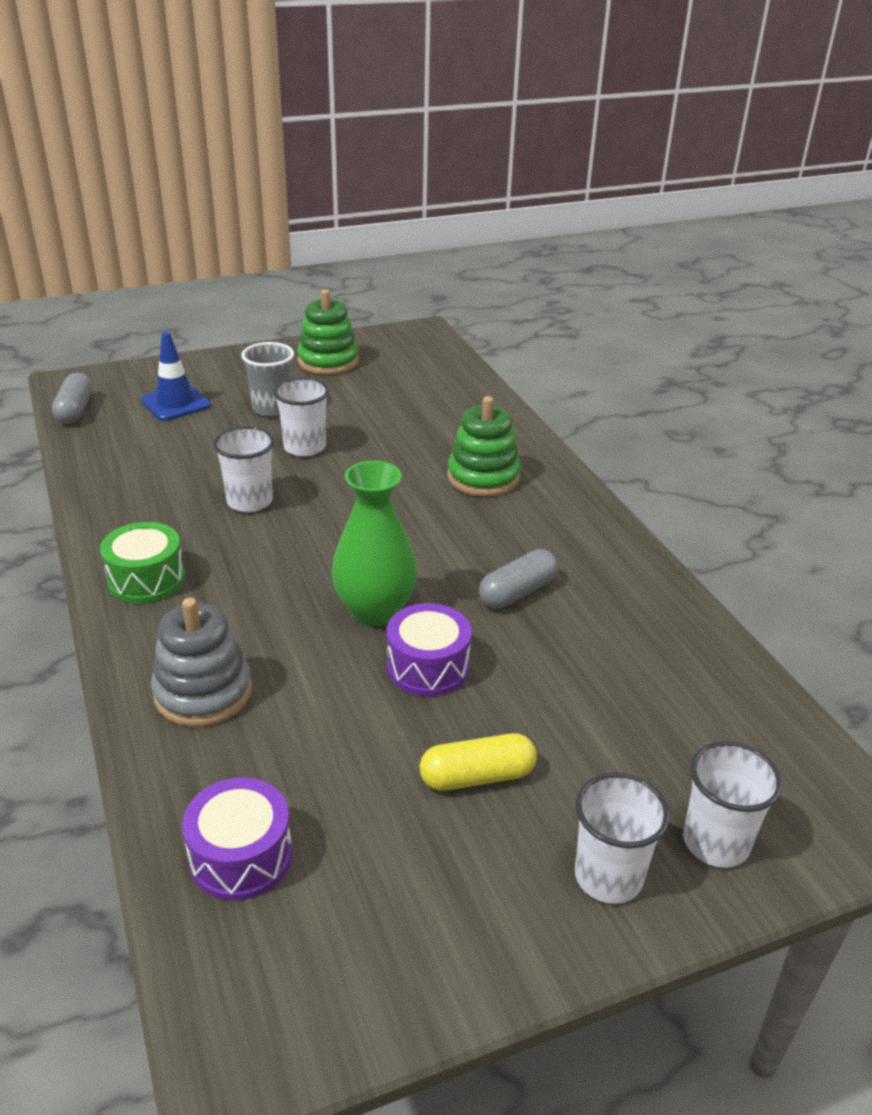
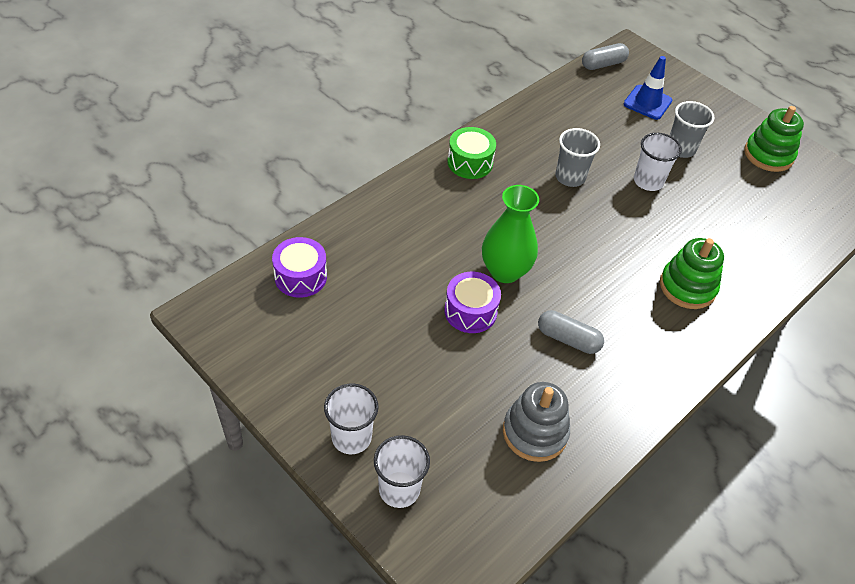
camera: 65 degrees right, 15 degrees up
(203, 692) = (397, 221): grey stacking toy -> grey stacking toy (535, 432)
(249, 501) = (570, 177): white cup -> grey cup
(477, 776) = (395, 359): yellow capsule -> none

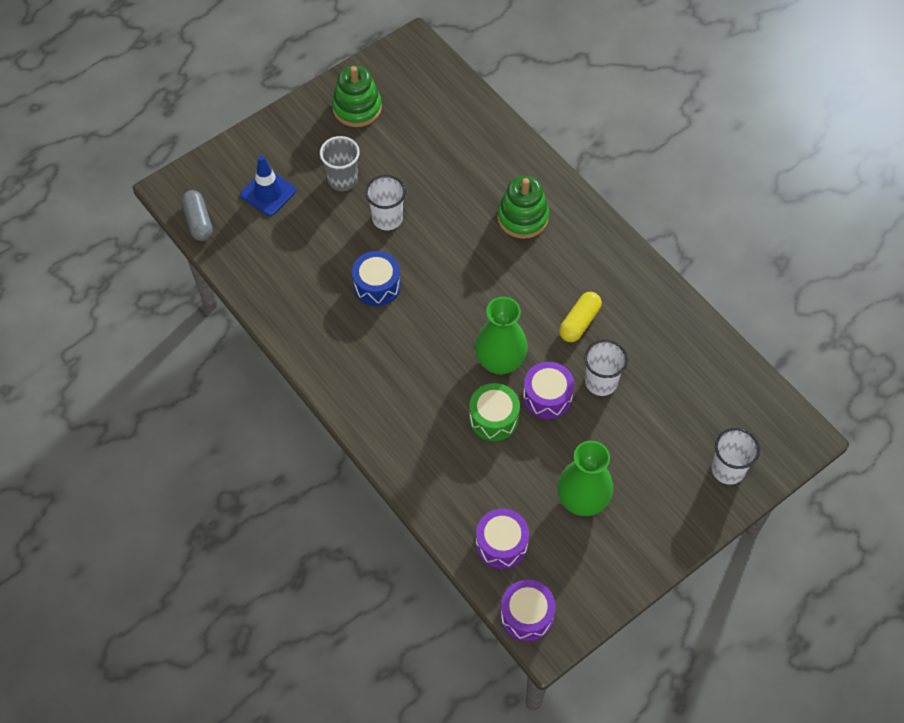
camera: 80 degrees left, 10 degrees up
(224, 298) = (526, 615): none -> purple drum
(351, 343) = (582, 500): none -> green vase
(351, 437) = (681, 504): white cup -> white cup (601, 382)
(470, 162) = (349, 375): green drum -> green drum (493, 418)
(535, 432) = (673, 363): grey stacking toy -> none
(568, 339) = (579, 322): grey capsule -> yellow capsule
(570, 177) = (377, 285): grey cup -> blue drum

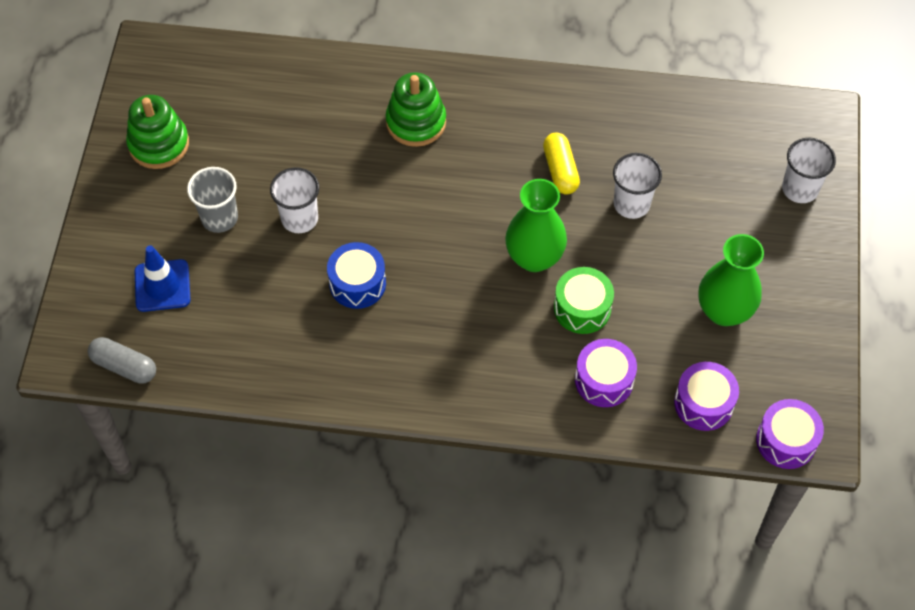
camera: 45 degrees left, 0 degrees up
(547, 397) = (604, 253): purple drum -> purple drum (604, 380)

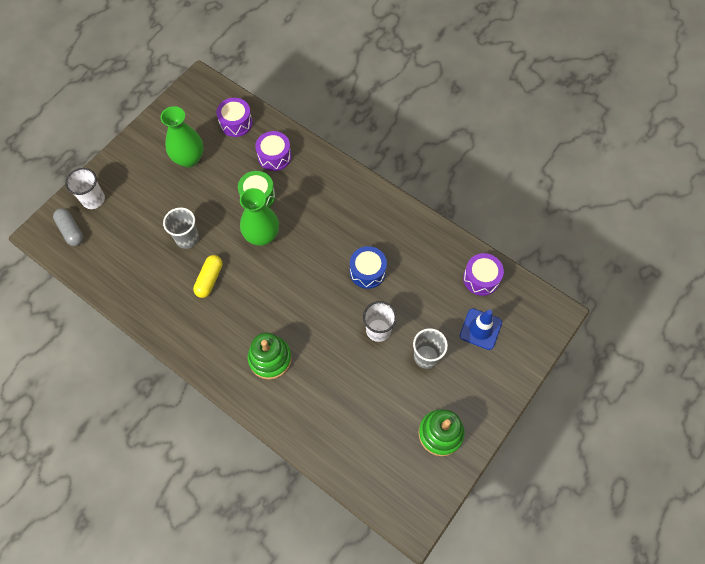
camera: 150 degrees left, 5 degrees up
(124, 366) = (522, 290): grey capsule -> grey capsule (71, 231)
(631, 204) = (187, 238): white cup -> grey cup
(786, 441) = (213, 90): purple drum -> purple drum (481, 278)

